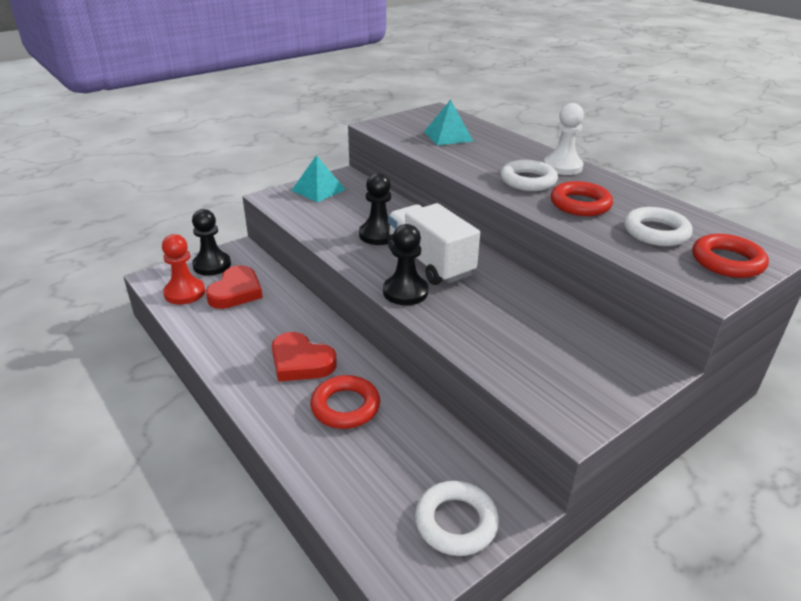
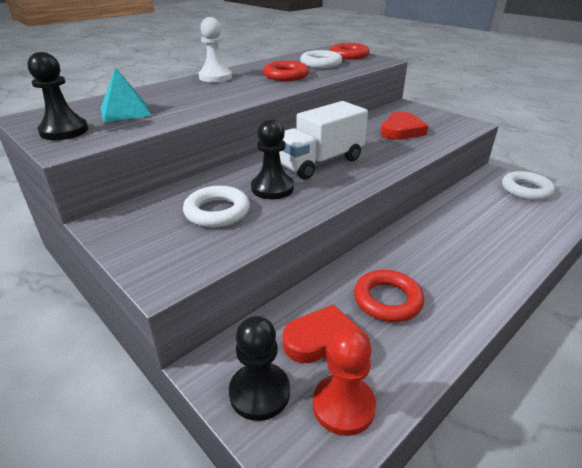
camera: 95 degrees left, 0 degrees up
(301, 362) = (429, 266): red heart -> red heart (401, 130)
(318, 190) = (147, 239): turquoise pyramid -> none
(345, 406) = (467, 235): red ring -> red ring (387, 300)
(405, 292) = (371, 171): black pawn -> black pawn (64, 131)
(528, 181) = (245, 86): white ring -> white ring (217, 212)

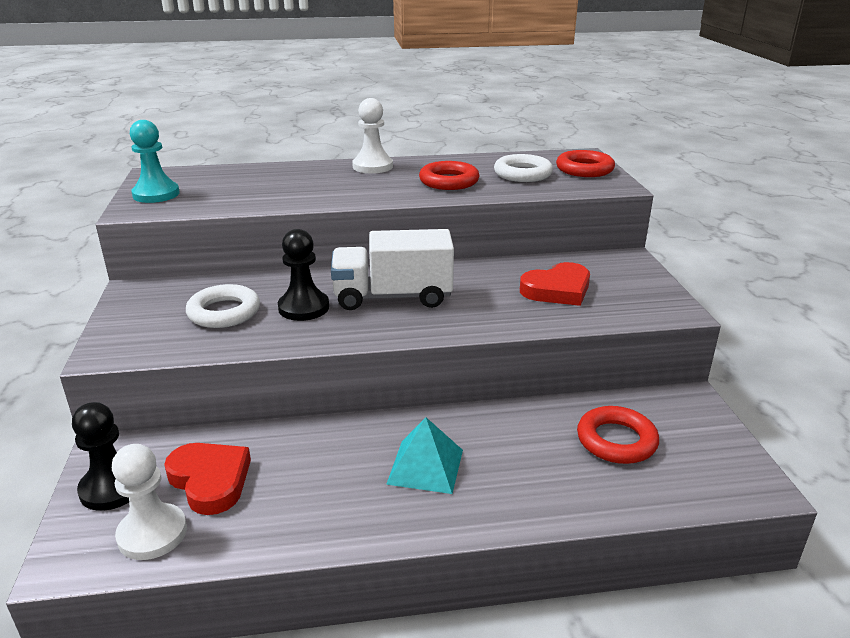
camera: 35 degrees right, 5 degrees down
(64, 131) = (156, 194): black pawn -> turquoise pawn
(125, 111) = (229, 187): turquoise pyramid -> turquoise pyramid (425, 466)
(343, 406) = (152, 534): red pawn -> white pawn
(387, 300) = (318, 473): red ring -> red ring (616, 440)
(526, 190) = (699, 436): white ring -> none

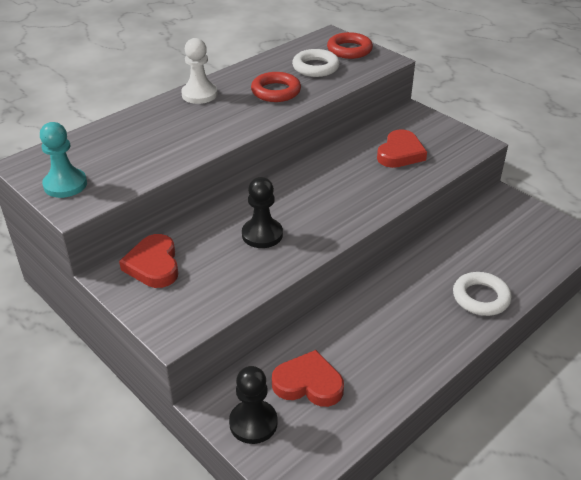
camera: 35 degrees left, 10 degrees up
(152, 534) = (319, 433): white pawn -> none
(176, 295) = (153, 265): none -> red heart
(224, 312) = (211, 263): white ring -> white ring (481, 297)
(393, 297) = (309, 201): white truck -> none
(425, 466) = (418, 308): turquoise pyramid -> none
(616, 440) = (495, 241): red ring -> none

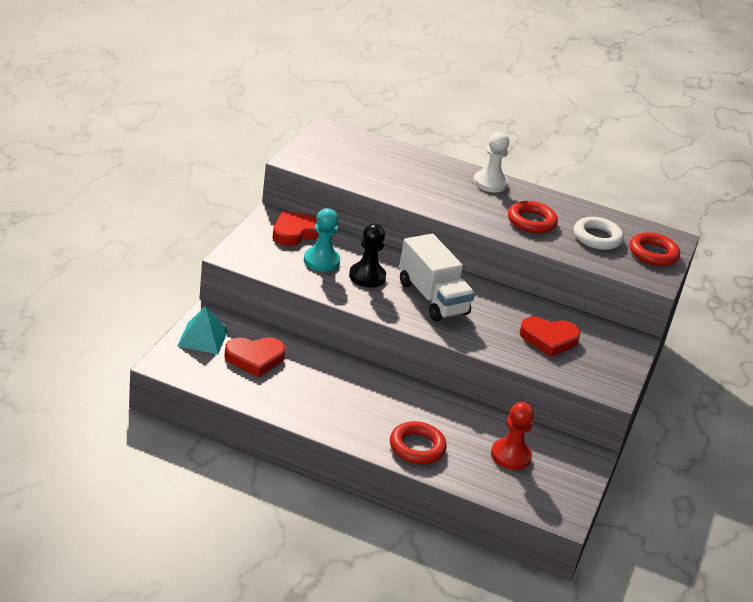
camera: 60 degrees right, 5 degrees down
(65, 185) = (317, 150): turquoise pawn -> turquoise pawn (321, 261)
(253, 423) = (203, 338): black pawn -> turquoise pyramid
(308, 383) = (255, 358): red heart -> red heart turned 90 degrees clockwise
(316, 201) = (432, 298): none -> white truck
(481, 297) = (417, 447): white ring -> red ring
(500, 241) = (510, 456): none -> red pawn

